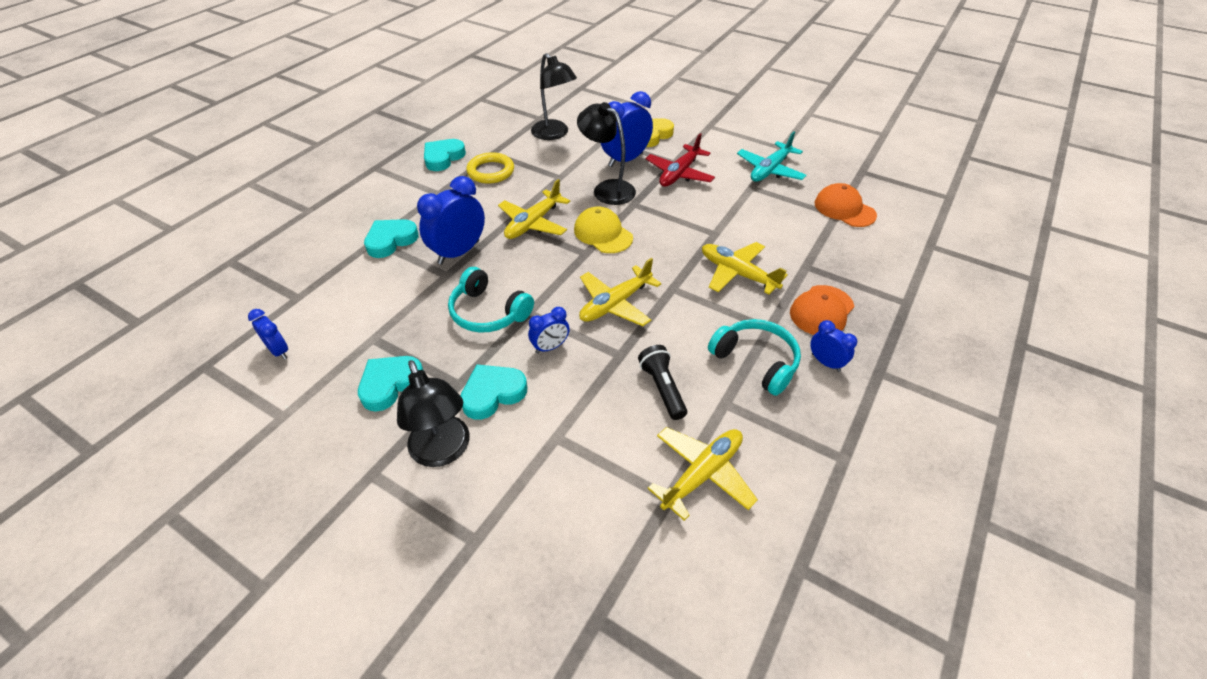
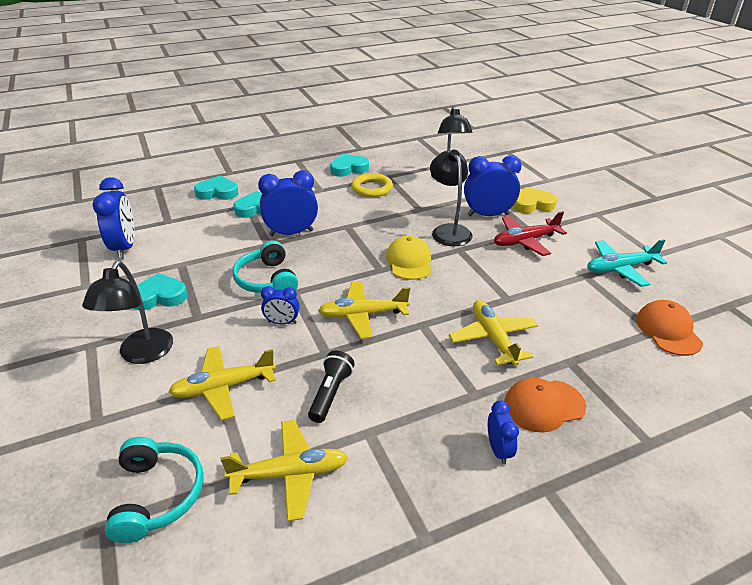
camera: 35 degrees right, 10 degrees down
(279, 351) = (125, 247): blue clock -> blue clock, size x1.85
(493, 394) = (211, 334): turquoise heart -> turquoise heart (217, 192)
(533, 223) = (364, 234): yellow plane -> yellow plane (223, 387)
(756, 361) = (432, 414): turquoise headphones -> turquoise headphones (157, 495)

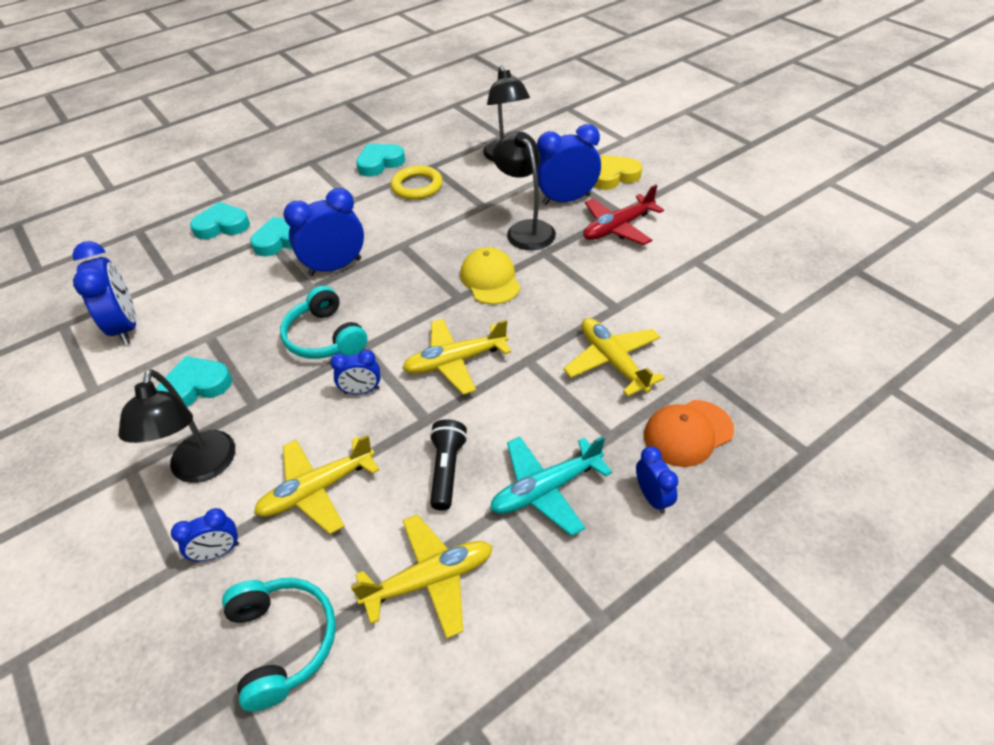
camera: 10 degrees left, 10 degrees up
(132, 417) = (218, 552): none -> blue clock
(620, 269) = (731, 244): turquoise plane -> turquoise plane (545, 490)
(668, 330) = (799, 313): orange cap -> none

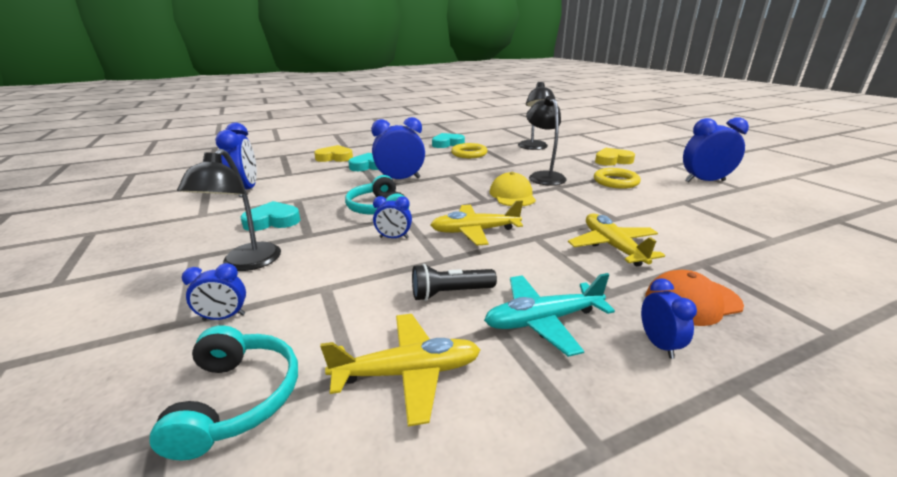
camera: 10 degrees right, 20 degrees down
(222, 225) = (335, 157): turquoise heart -> yellow heart
(317, 490) = (330, 290): yellow plane -> none
(447, 470) = (450, 293): black flashlight -> black flashlight turned 120 degrees counterclockwise
(566, 199) = (575, 167): blue clock -> blue clock (704, 181)
(617, 228) = (616, 181): red plane -> yellow ring

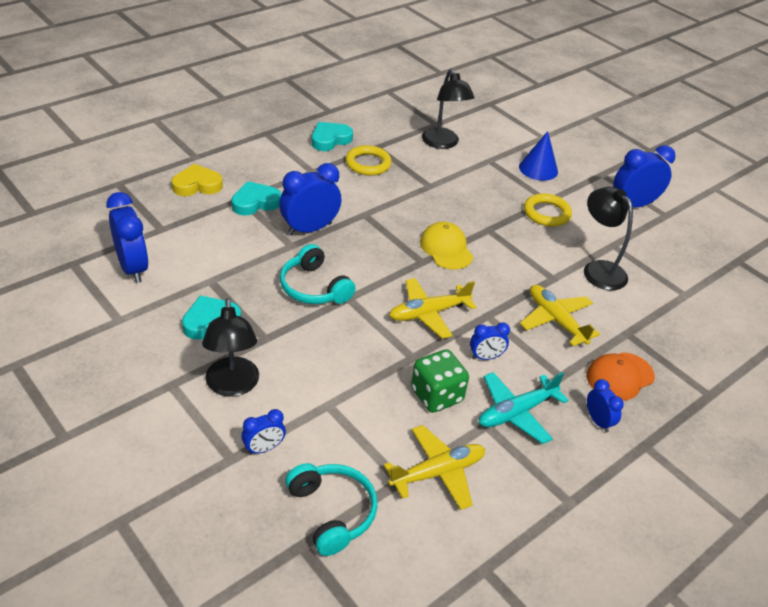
camera: 20 degrees left, 15 degrees up
(394, 238) = (354, 332): blue clock -> blue clock (485, 357)
(450, 293) = (436, 395): black flashlight -> green dice
(543, 176) = (469, 209): black lamp -> black lamp (598, 269)
(612, 160) = (538, 169): yellow heart -> blue cone

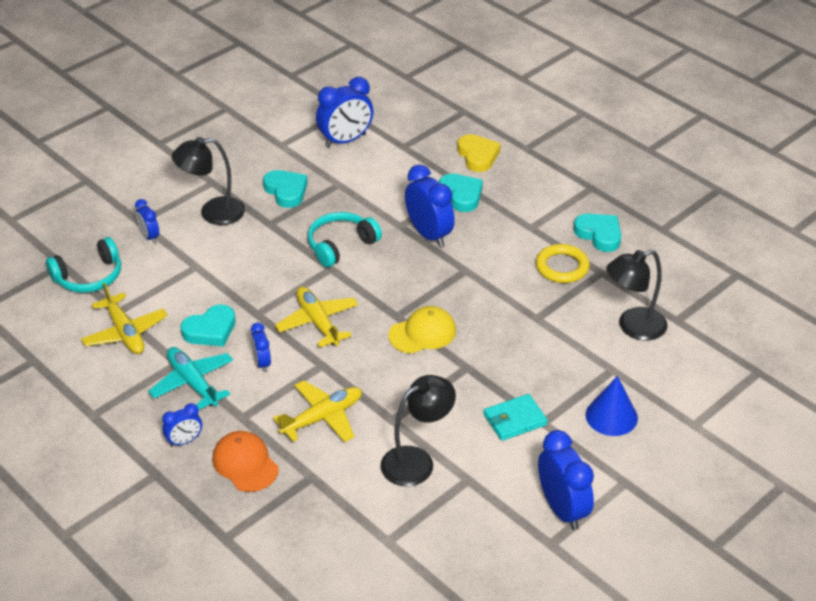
camera: 90 degrees right, 0 degrees up
(436, 395) = (210, 330): green dice -> turquoise heart
(546, 213) = (515, 420): yellow ring -> turquoise wallet

